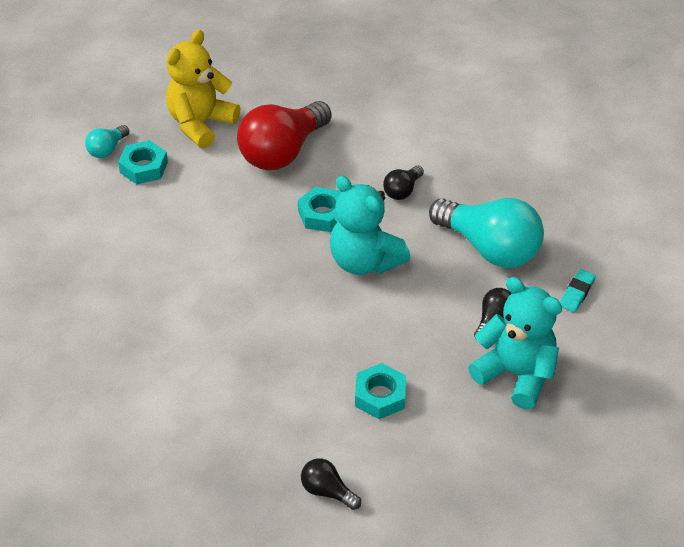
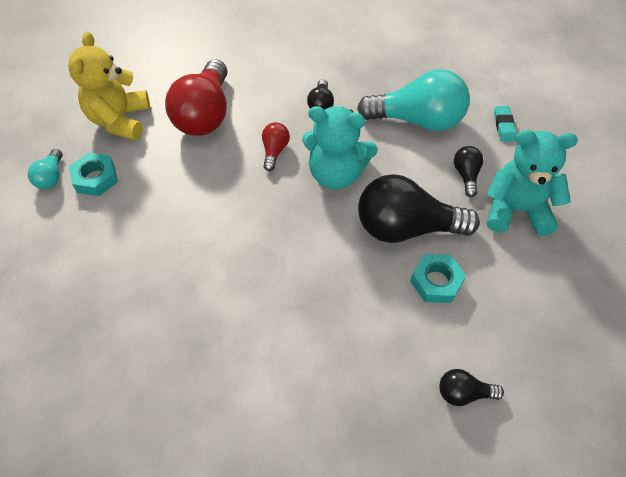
camera: 30 degrees left, 10 degrees up
(322, 214) = (275, 151): turquoise nut -> red light bulb
(392, 338) = (406, 227): none -> black light bulb

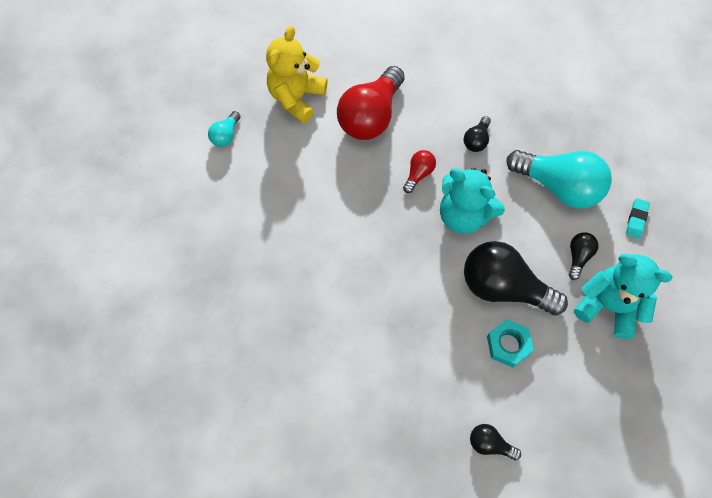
camera: 20 degrees right, 10 degrees up
(96, 178) = (261, 149): turquoise nut -> none

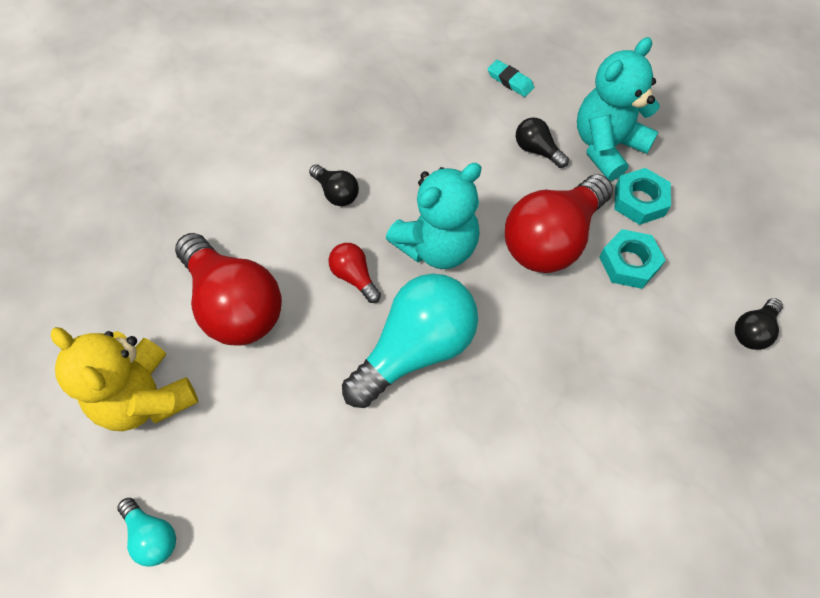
camera: 70 degrees left, 5 degrees down
(503, 287) = (552, 239): black light bulb -> red light bulb
(558, 186) = (439, 134): turquoise light bulb -> turquoise light bulb (415, 349)
(567, 341) = (639, 201): none -> turquoise nut

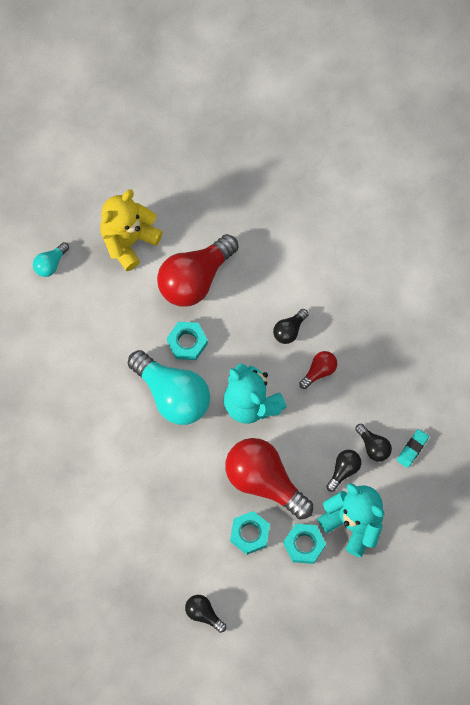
camera: 85 degrees right, 10 degrees up
(334, 323) = (187, 342): none -> turquoise nut
(354, 277) = (222, 351): red light bulb -> red light bulb (319, 371)
(505, 118) = (373, 446): none -> black light bulb

